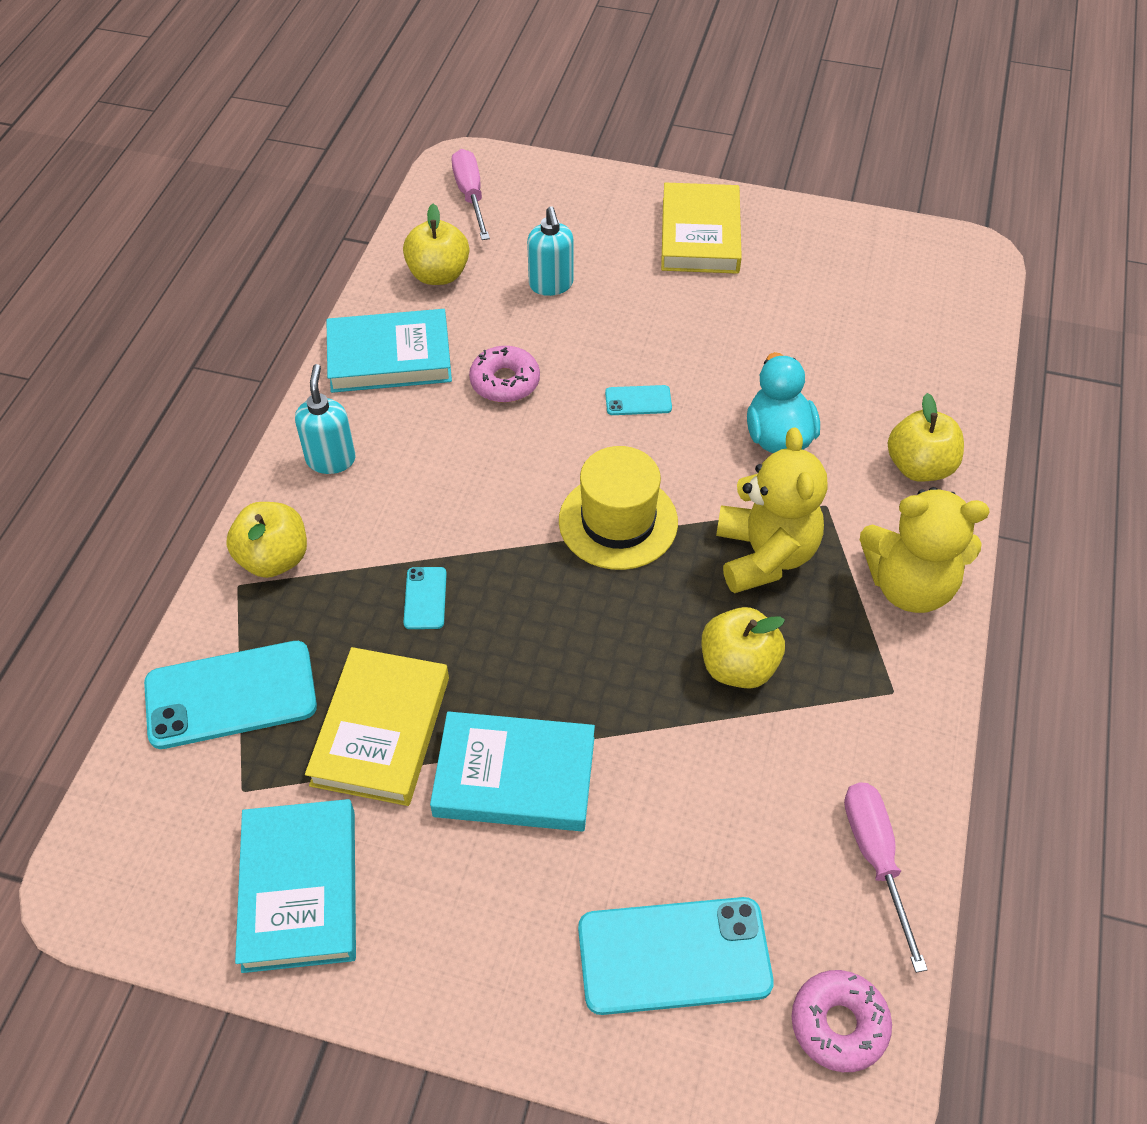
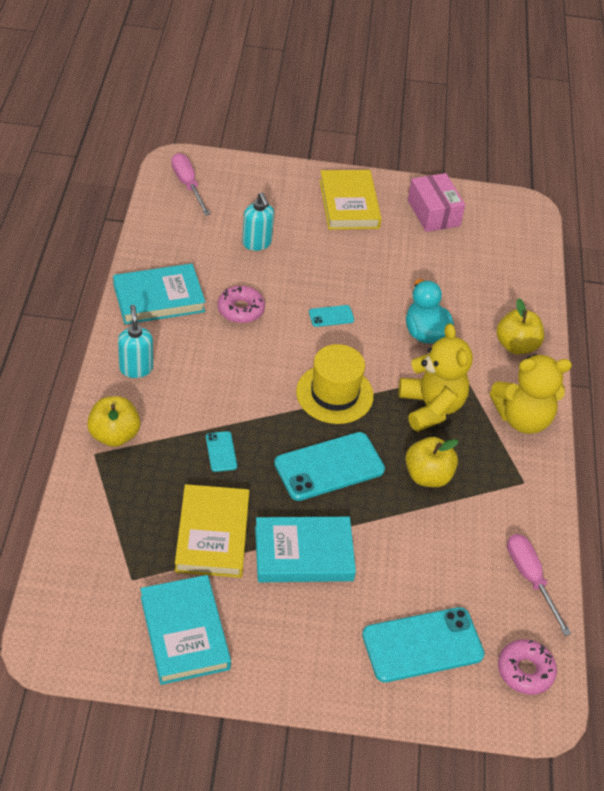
camera: 15 degrees left, 5 degrees down
(231, 695) = (108, 522): turquoise phone -> turquoise phone (329, 467)
(438, 275) = (178, 240): yellow apple -> none
(825, 254) = (433, 213): none -> pink box

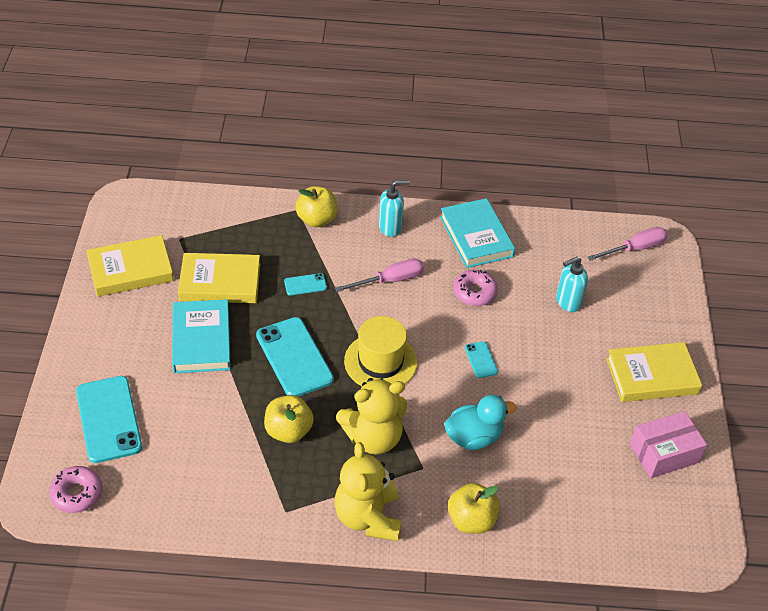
camera: 90 degrees right, 0 degrees up
(184, 633) = (130, 270): turquoise book -> yellow book
(530, 578) = (173, 506): pink screwdriver -> pink screwdriver (390, 280)

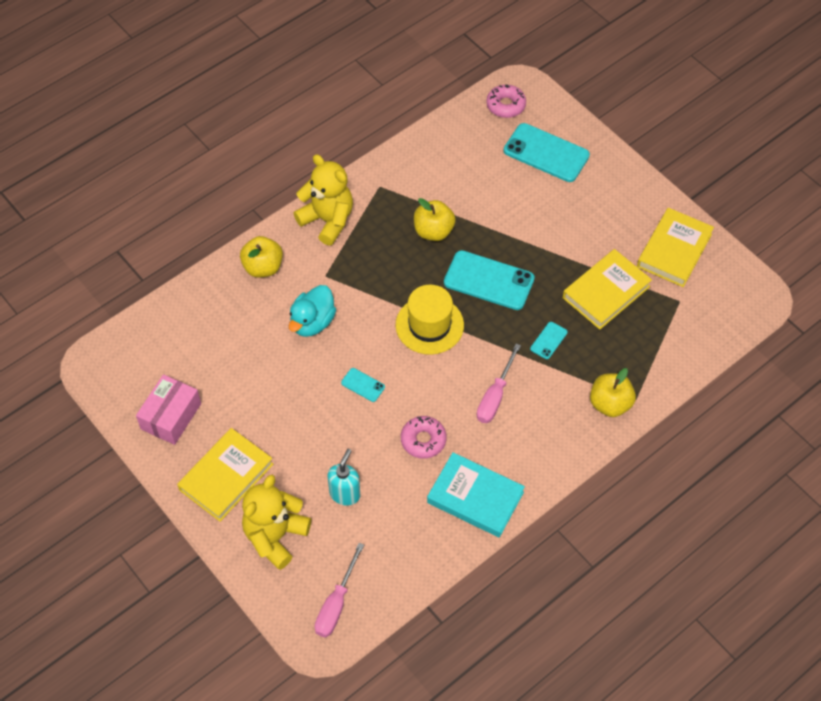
camera: 140 degrees right, 10 degrees up
(201, 340) = (561, 243): turquoise book -> none
(373, 437) = (377, 269): yellow teddy bear -> yellow teddy bear (275, 536)
(390, 227) = (549, 446): turquoise soap dispenser -> none

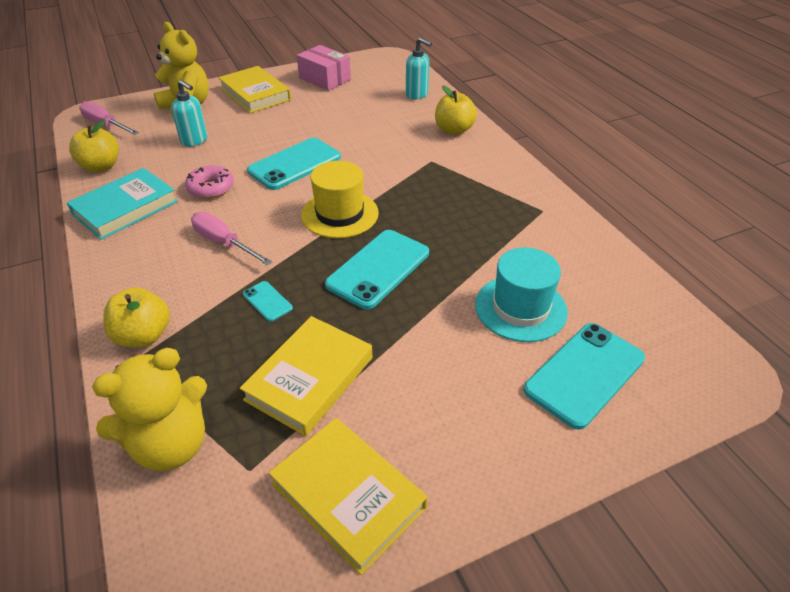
camera: 105 degrees right, 15 degrees down
(192, 314) = (417, 95): none -> turquoise soap dispenser
(312, 322) = (379, 147): turquoise duck -> none
(327, 220) = (501, 171): yellow teddy bear -> yellow teddy bear (171, 444)
(363, 385) = (295, 164): turquoise phone -> turquoise phone, size x2.14
(433, 231) = (466, 239): yellow apple -> yellow apple (101, 167)
(500, 190) = (520, 308): none -> turquoise hat
(505, 105) = (684, 348): pink donut -> none
(606, 292) = (310, 378): yellow book -> yellow book turned 60 degrees clockwise

